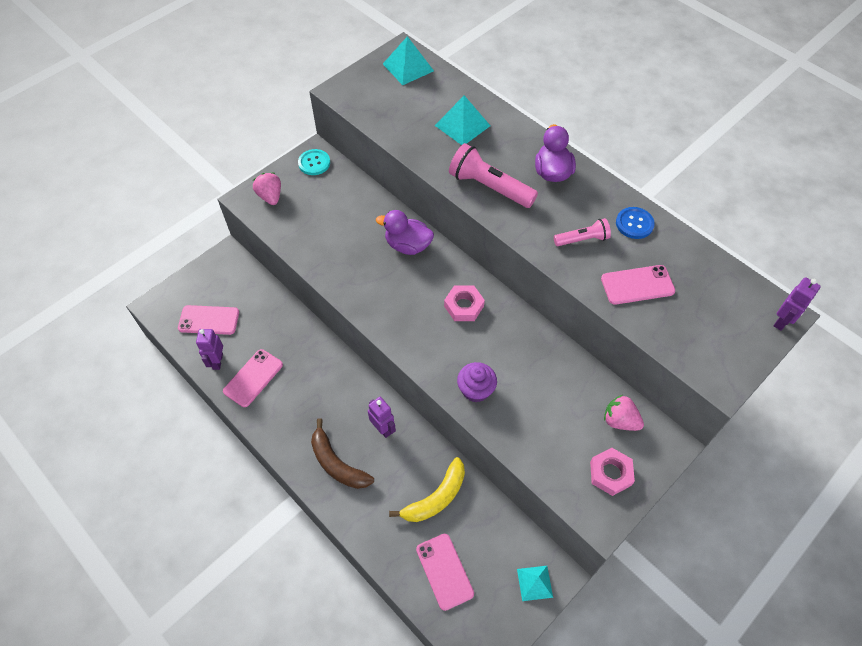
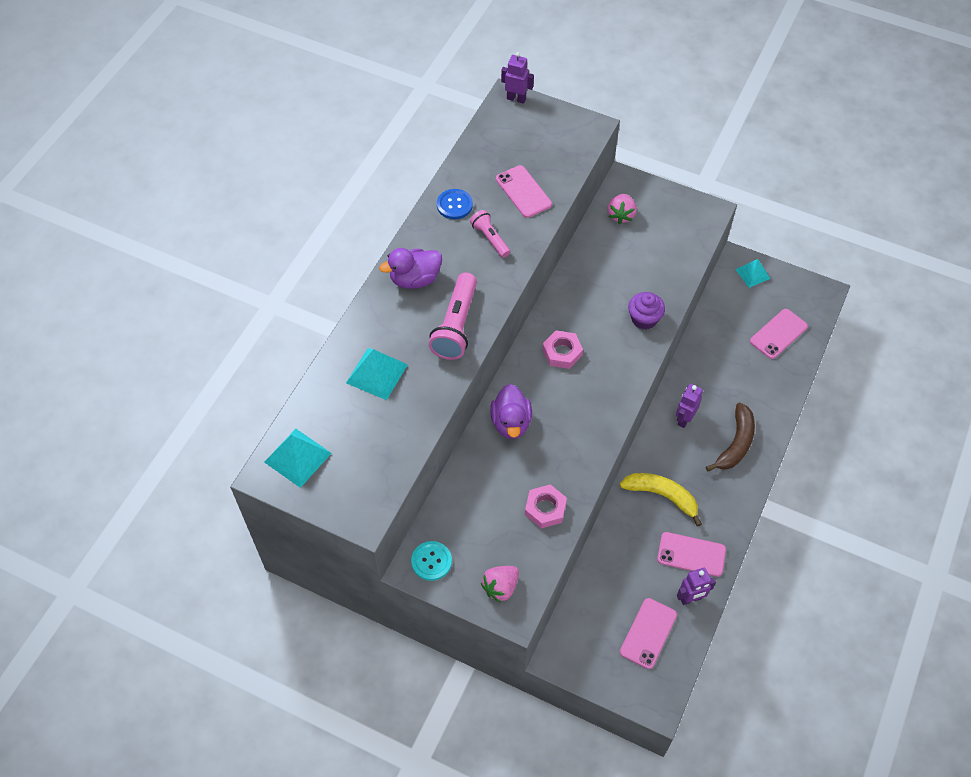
camera: 110 degrees left, 0 degrees up
(209, 320) = (648, 633): pink phone -> pink phone turned 45 degrees clockwise
(436, 497) = (724, 358): yellow banana -> yellow banana (662, 496)
(610, 473) = (669, 213): pink nut -> pink nut (545, 509)

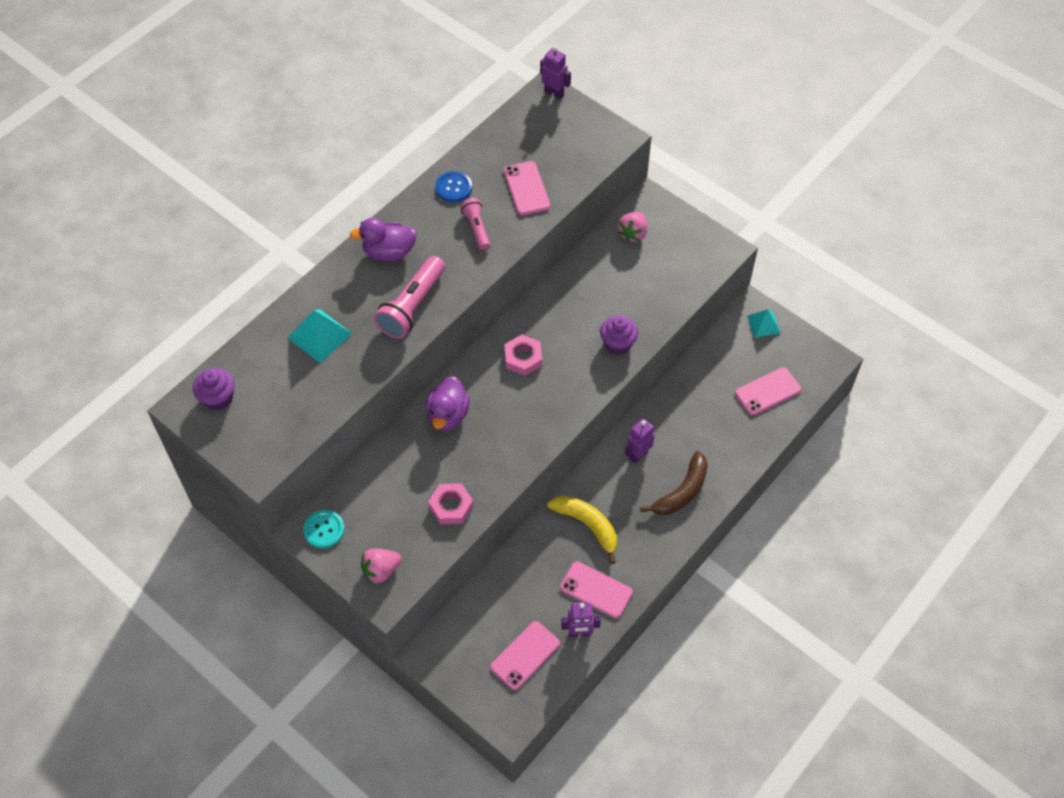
camera: 15 degrees right, 0 degrees up
(298, 457) = (218, 398): turquoise pyramid -> purple cupcake

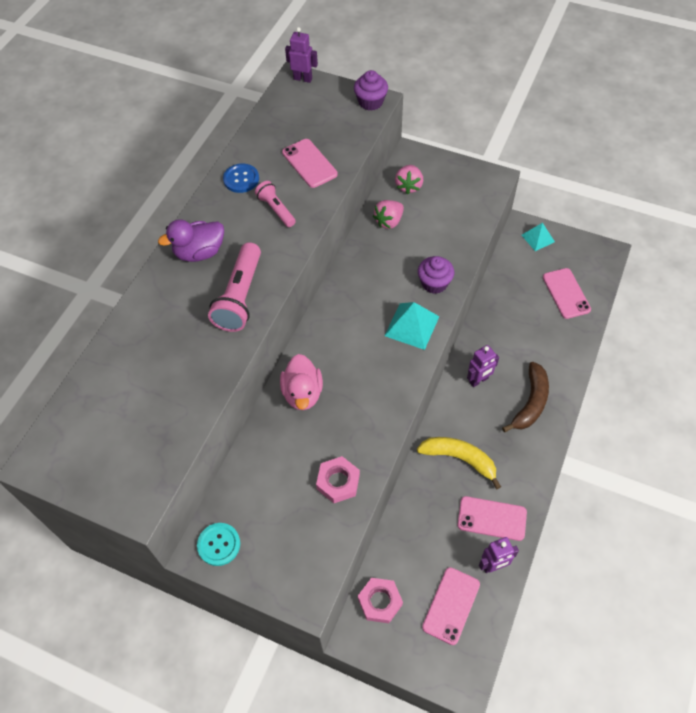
camera: 15 degrees left, 0 degrees up
(218, 398) = (69, 442): purple cupcake -> purple cupcake (370, 102)
(320, 335) = (157, 349): turquoise pyramid -> turquoise pyramid (412, 326)
(381, 570) = (291, 570): pink strawberry -> pink strawberry (389, 221)
(448, 415) = (302, 393): purple duck -> pink duck
(523, 358) = (353, 320): pink nut -> pink nut (380, 601)
(638, 455) = (478, 380): purple robot -> purple robot turned 150 degrees counterclockwise
(767, 391) = (566, 293): pink phone -> pink phone turned 60 degrees counterclockwise

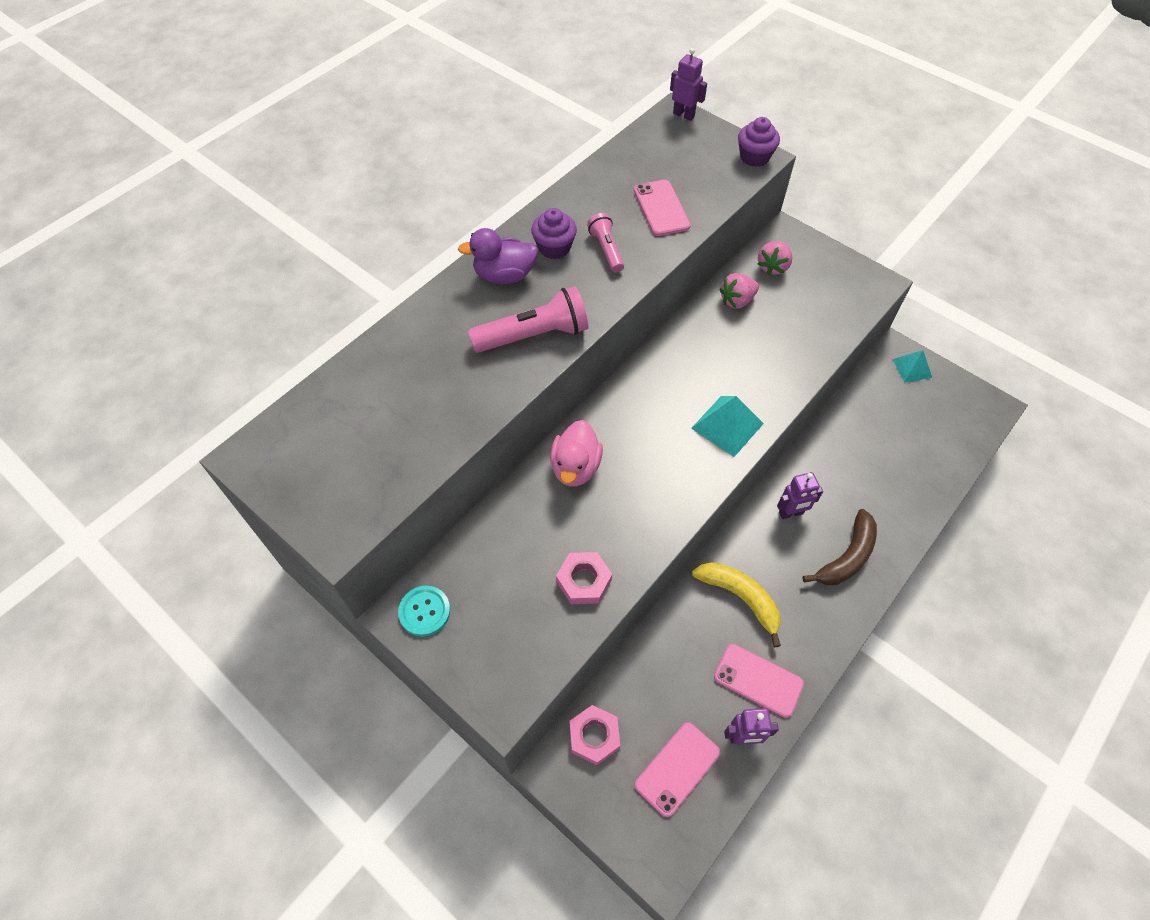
camera: 15 degrees right, 0 degrees up
(240, 296) = (533, 335): pink flashlight -> pink flashlight turned 135 degrees counterclockwise
(241, 179) = (578, 207): blue button -> none
(434, 283) = (769, 384): purple cupcake -> purple cupcake (554, 248)
(566, 293) = (928, 441): pink phone -> none

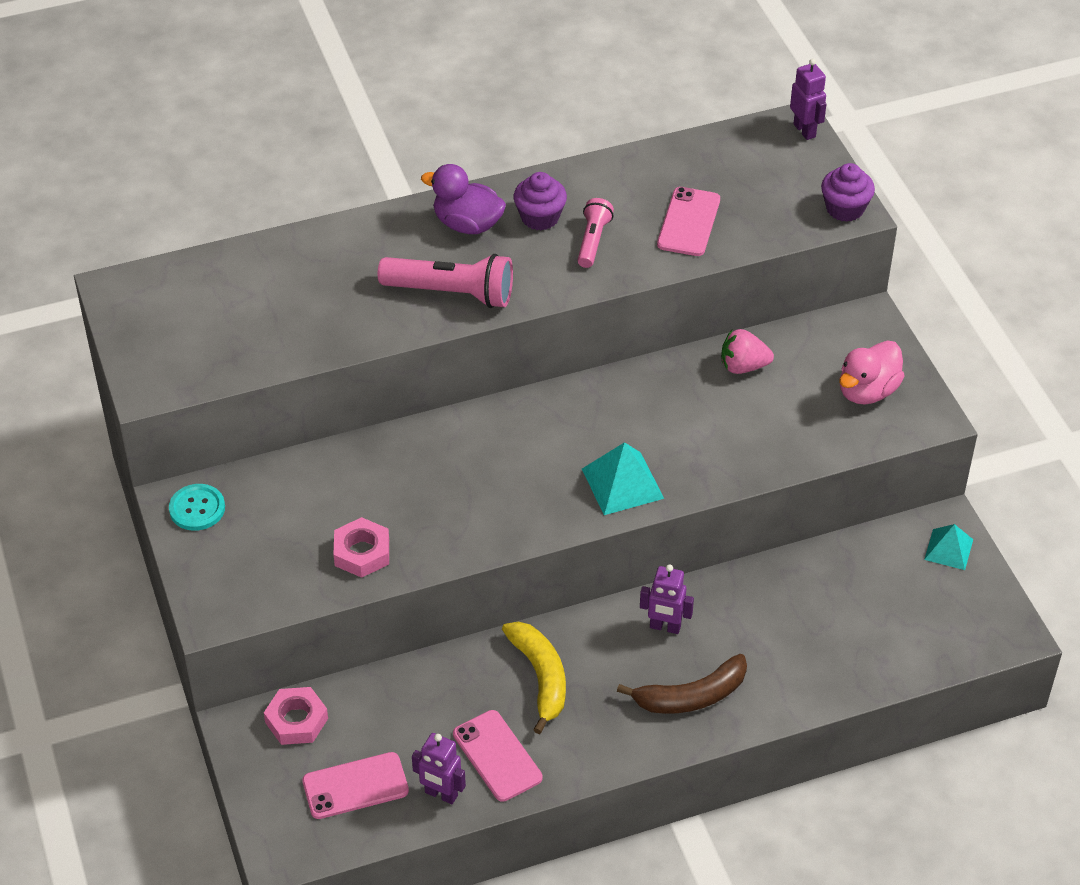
camera: 30 degrees right, 10 degrees down
(575, 467) = (432, 452): pink duck -> pink duck (867, 391)
(772, 267) = (818, 348): pink strawberry -> none

